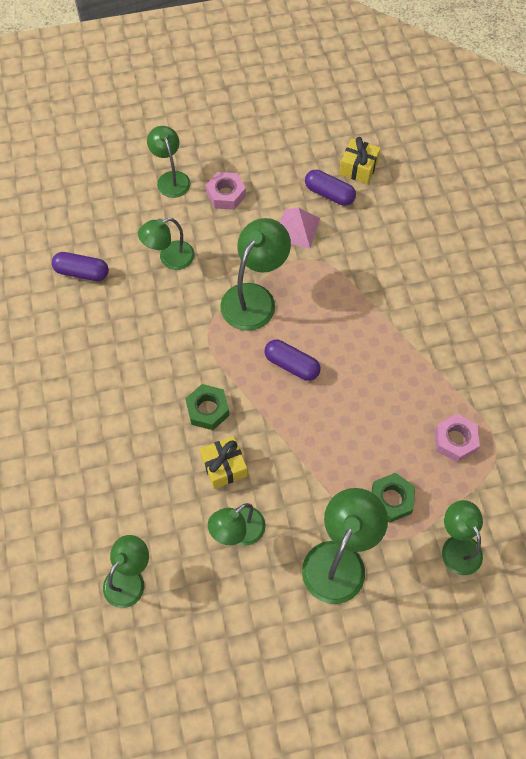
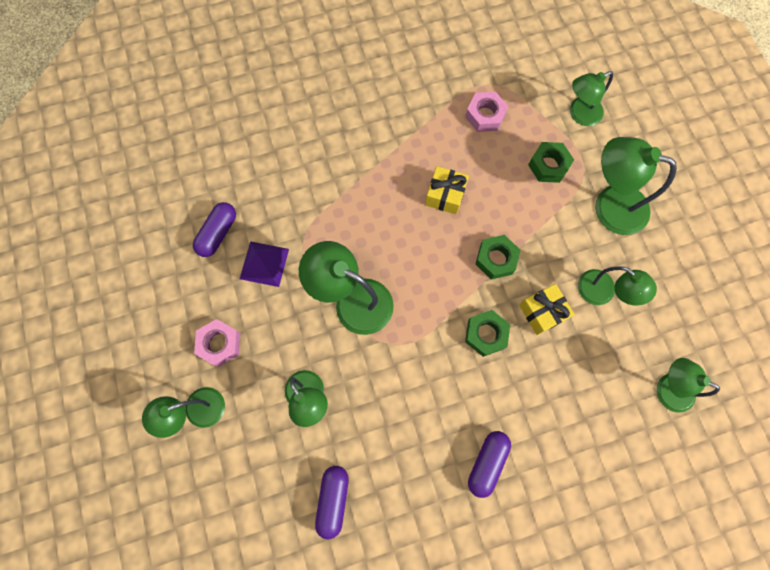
camera: 95 degrees left, 10 degrees up
(285, 429) = (496, 259): none -> green nut
(291, 365) = (427, 258): purple capsule -> purple capsule (487, 462)
(297, 229) = (264, 263): pink pyramid -> purple pyramid
(358, 168) = (183, 205): yellow gift -> yellow gift (445, 195)

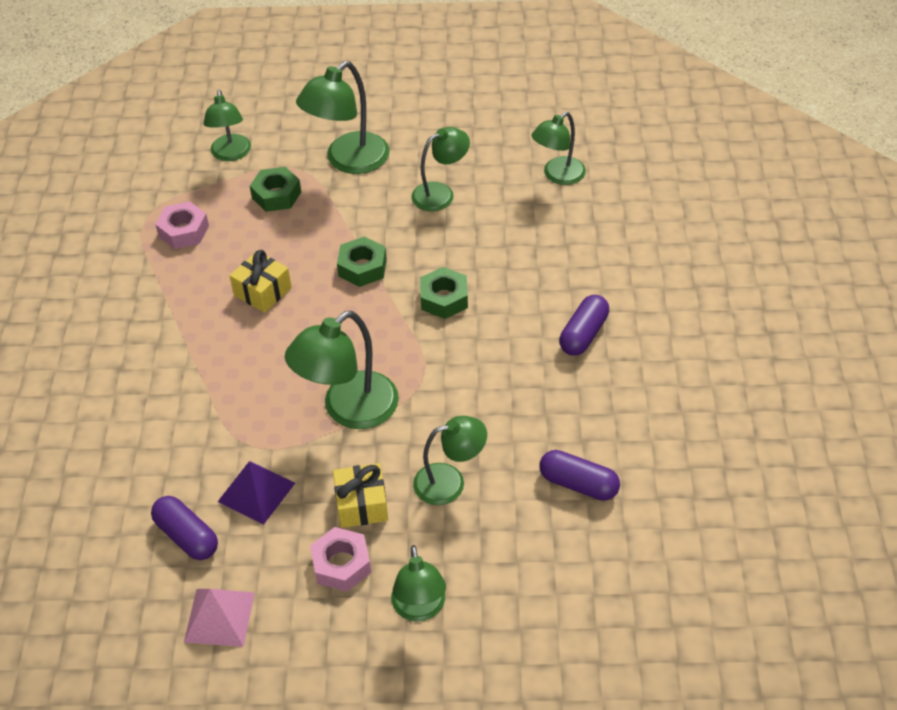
camera: 70 degrees left, 25 degrees down
(162, 279) = (219, 617): none -> pink pyramid
(487, 462) = (583, 334): purple capsule -> purple capsule turned 75 degrees clockwise
(542, 312) = (440, 246): yellow gift -> yellow gift (361, 504)

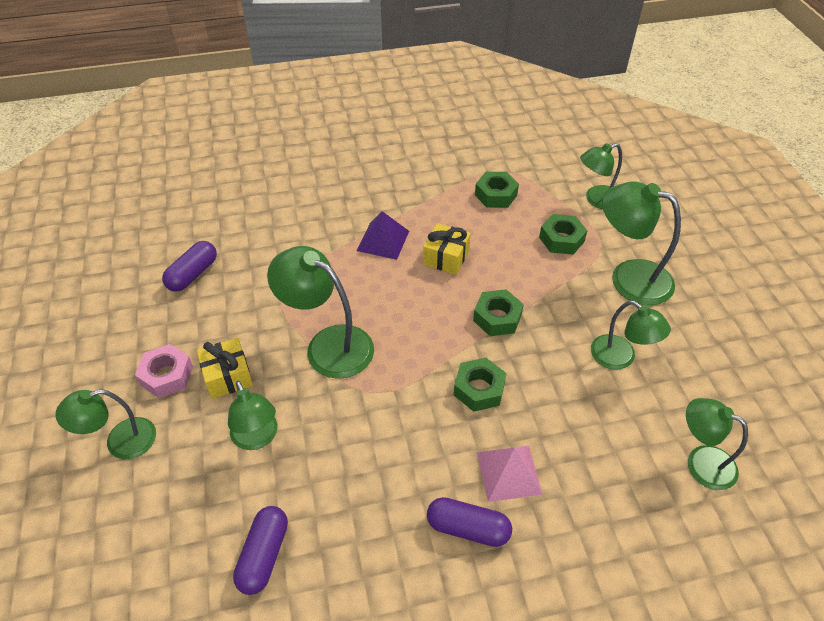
camera: 75 degrees right, 0 degrees up
(184, 231) = (495, 195): pink nut -> green nut
(219, 617) = (120, 311): pink pyramid -> pink pyramid (509, 472)
(256, 492) = (236, 304): purple pyramid -> purple pyramid (383, 240)

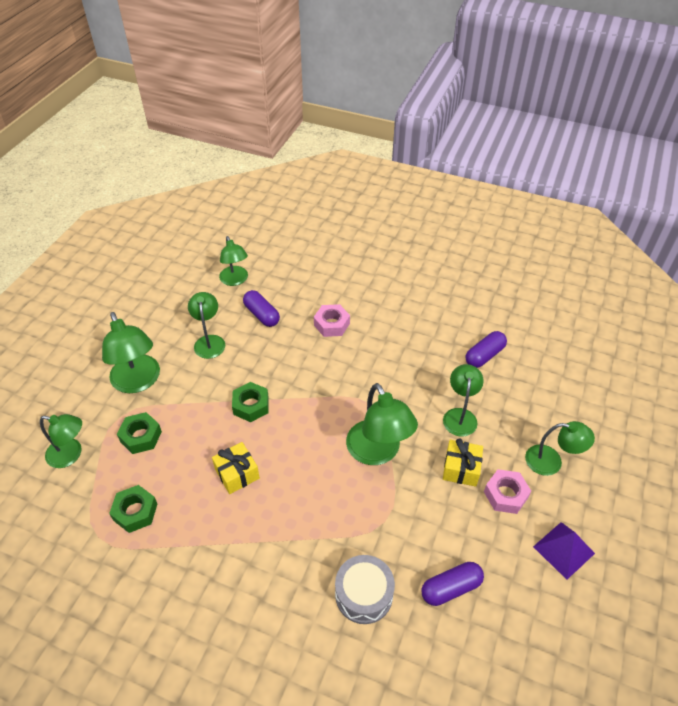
camera: 145 degrees left, 0 degrees up
(266, 236) = (364, 594): none -> grey drum
(383, 240) = (269, 522): purple pyramid -> purple pyramid (563, 550)
(468, 528) = (373, 314): purple capsule -> purple capsule (262, 315)
(479, 389) = (307, 370): green nut -> none
(509, 472) = (331, 324): pink pyramid -> pink nut

